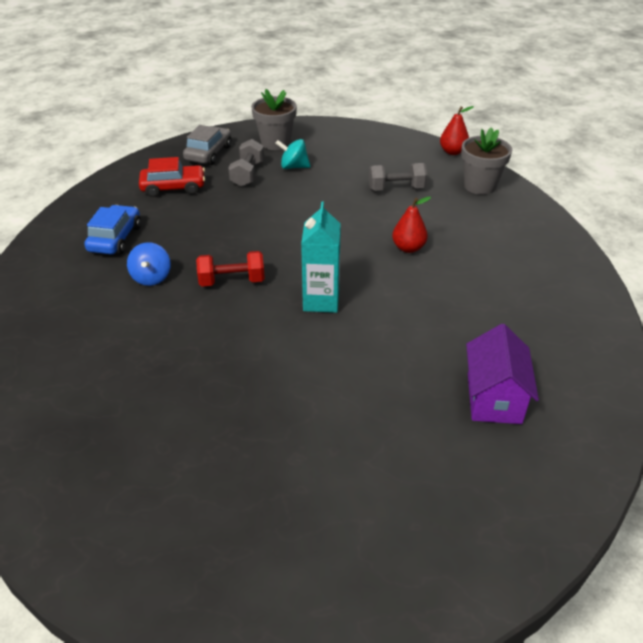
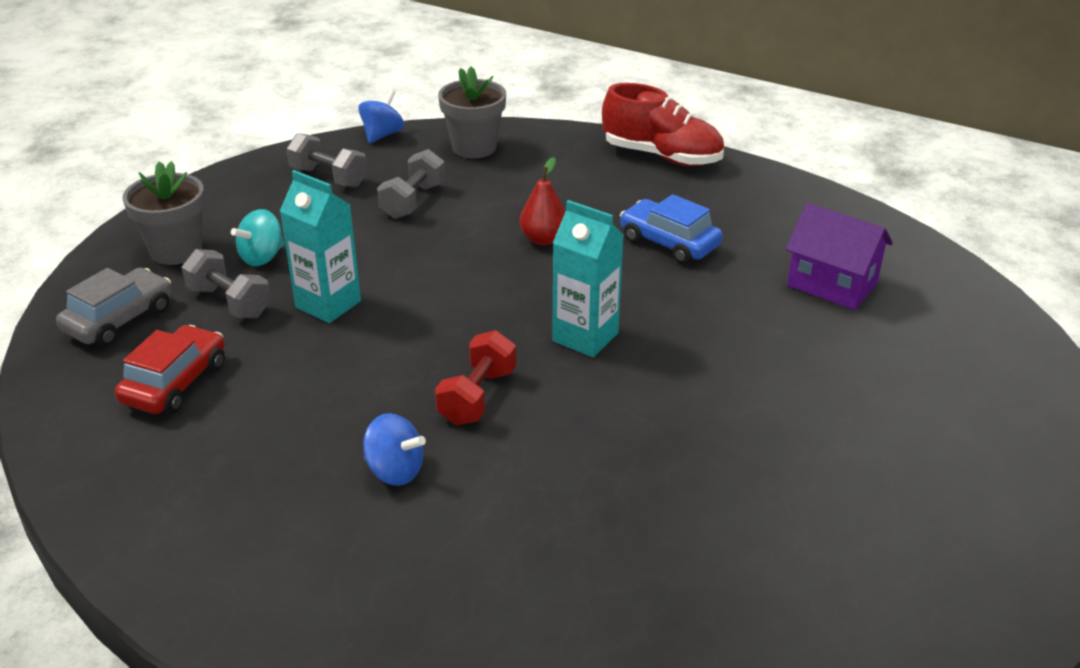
camera: 60 degrees left, 5 degrees down
(115, 238) = (249, 484): blue car -> blue car (669, 243)
(208, 153) = (119, 319): grey car -> grey car turned 75 degrees clockwise
(271, 202) = (328, 304): none -> turquoise carton
(388, 154) = (329, 177): none -> grey dumbbell
(452, 152) = (382, 135): red pear -> blue spinning top
(569, 261) = (662, 156): none -> red shoe

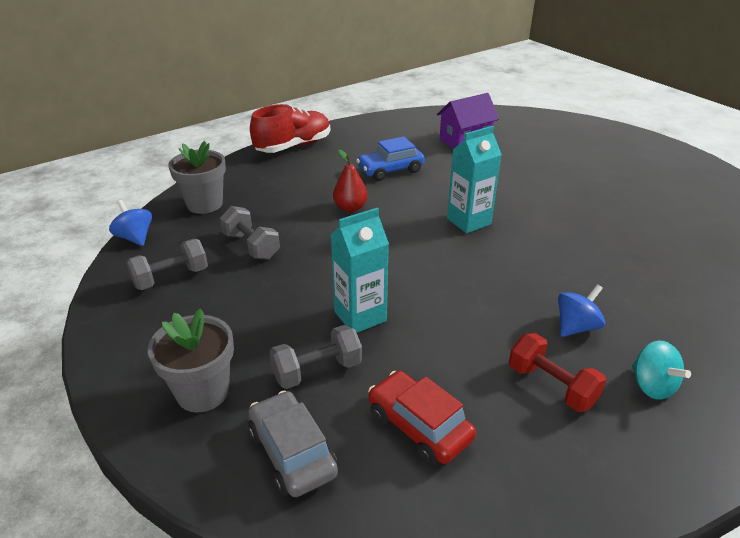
camera: 65 degrees left, 0 degrees up
(262, 257) = (262, 338): turquoise spinning top -> turquoise spinning top (652, 386)
(477, 396) = (510, 275): red dumbbell -> red dumbbell (551, 386)

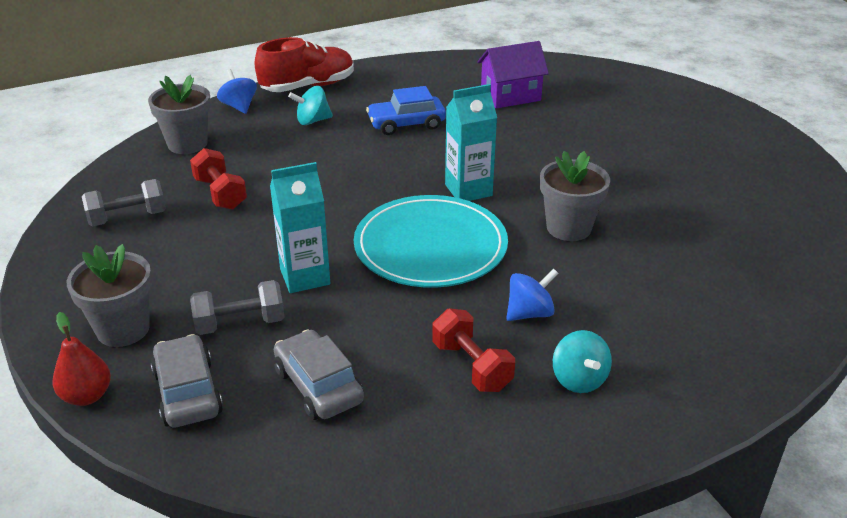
camera: 10 degrees right, 0 degrees up
(135, 238) = (104, 173): blue spinning top -> blue spinning top (239, 106)
(251, 246) = (220, 193): grey dumbbell -> red dumbbell
(309, 174) = (312, 121): none -> turquoise spinning top
(350, 208) = (342, 163): red pear -> red pear (87, 396)
(419, 426) = (318, 386): red car -> grey car
(460, 274) = (430, 246): none -> turquoise plate
(568, 245) = (568, 228): none -> grey flower pot

